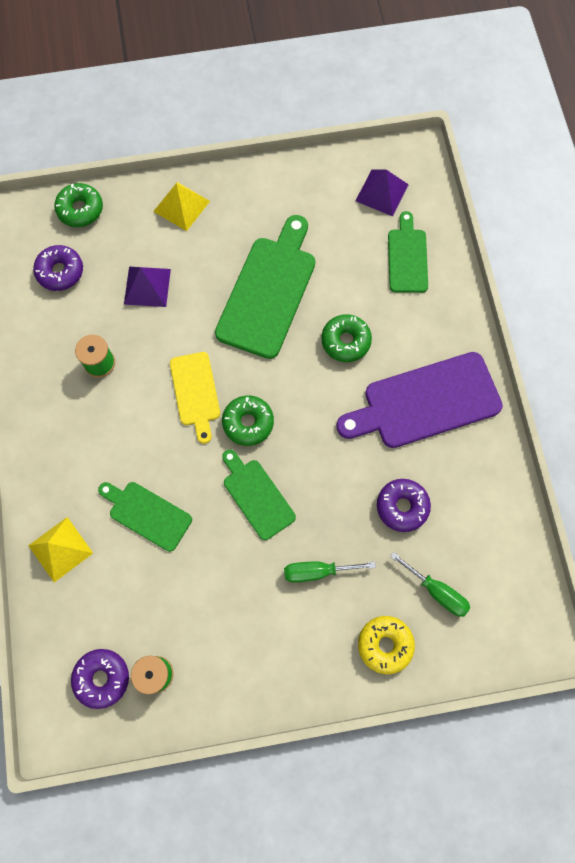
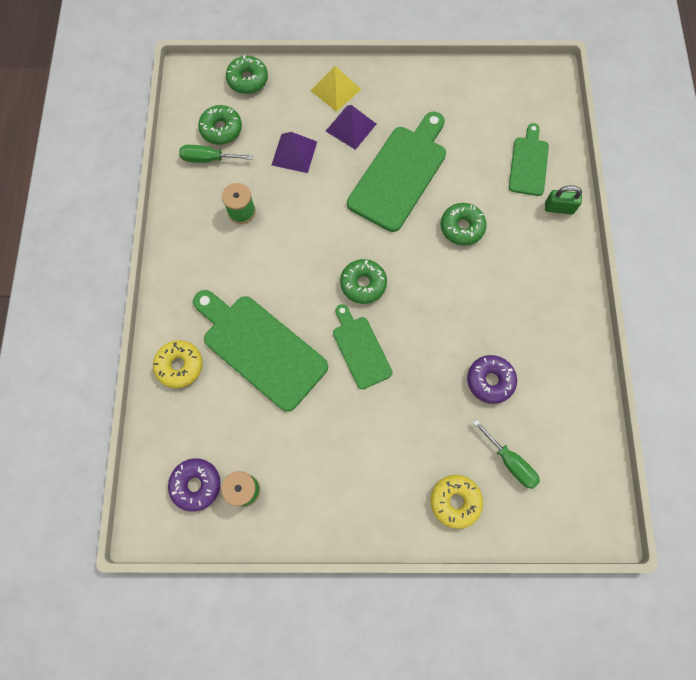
camera: 10 degrees right, 0 degrees up
(60, 272) = (221, 129): purple donut -> green donut
(60, 549) = (180, 366): yellow pyramid -> yellow donut
(147, 514) = (260, 348): green cutting board -> green cutting board, size x1.73
(195, 392) = (321, 250): yellow cutting board -> none
(317, 571) = (404, 425): green screwdriver -> green screwdriver (208, 159)
(382, 192) = (514, 104): purple pyramid -> purple pyramid (351, 127)
(425, 402) = (525, 292): purple cutting board -> none
(447, 302) = (559, 208): none -> green padlock

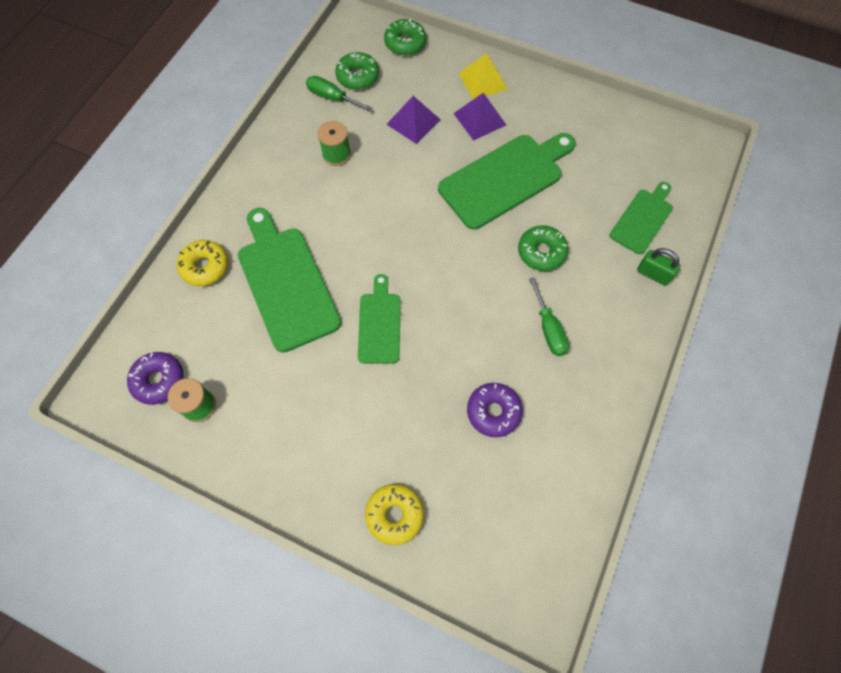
camera: 25 degrees right, 5 degrees down
(363, 284) = (415, 265): green donut -> none
(510, 462) = (472, 502): green screwdriver -> green screwdriver (548, 328)

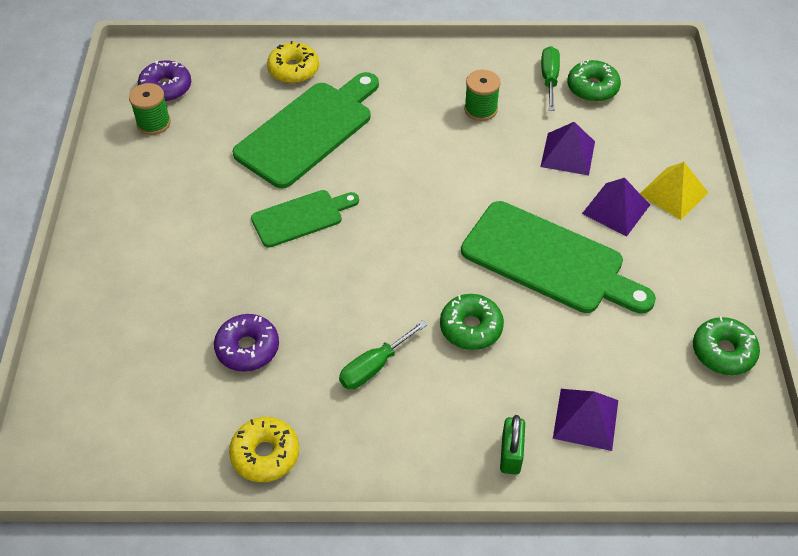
camera: 65 degrees right, 15 degrees down
(395, 514) = (103, 304): yellow donut -> yellow donut (265, 454)
(405, 43) = (670, 108): green donut -> green donut (723, 352)
(642, 219) = (585, 419): green cutting board -> purple pyramid

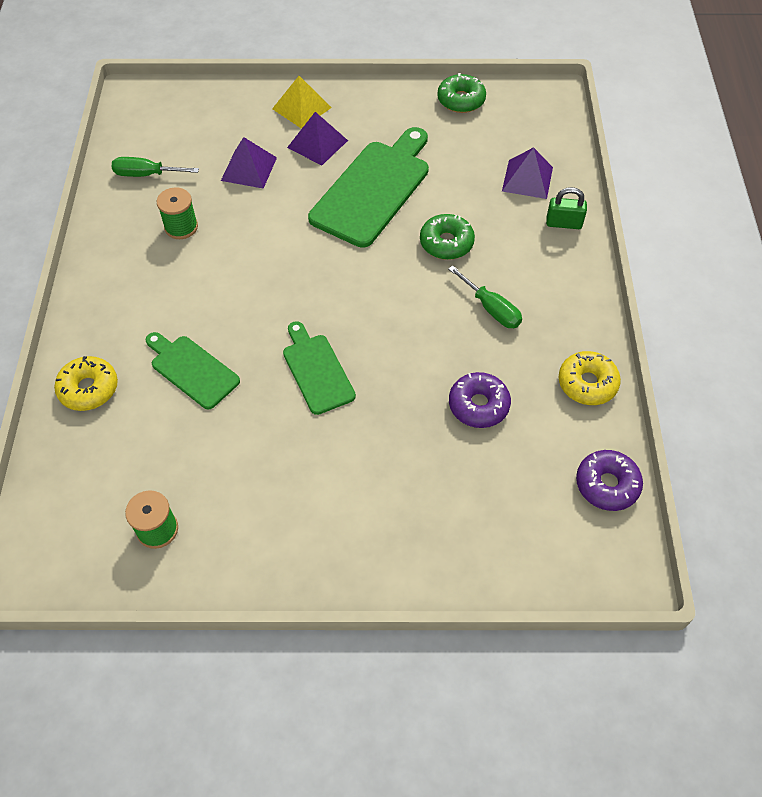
camera: 90 degrees left, 5 degrees up
(166, 88) = (95, 523): purple donut -> purple donut (607, 485)
(308, 131) = (192, 370): green cutting board -> green cutting board, size x0.58
(592, 88) = (164, 146): green donut -> none

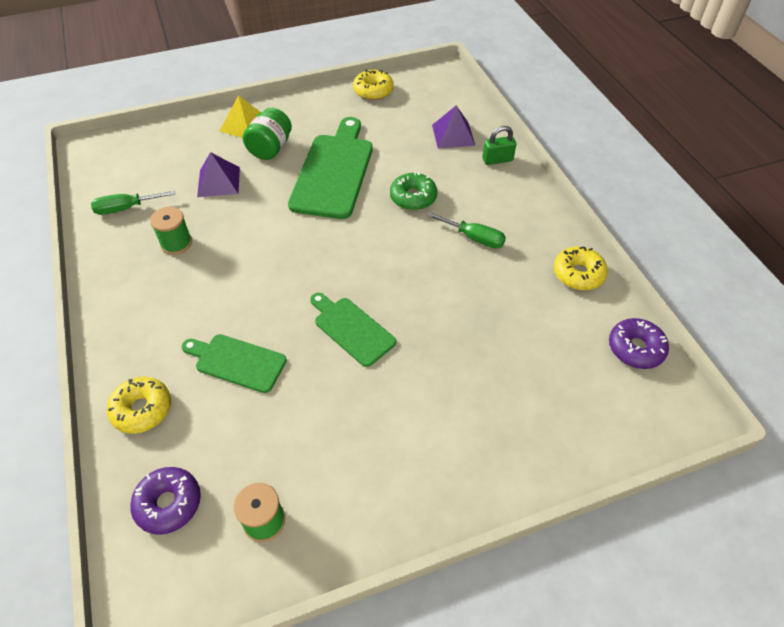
camera: 20 degrees left, 5 degrees down
(317, 144) = (270, 148): purple pyramid -> green jar
(461, 100) = (373, 91): green donut -> yellow donut
(478, 405) = (502, 317): purple donut -> purple donut (168, 503)

